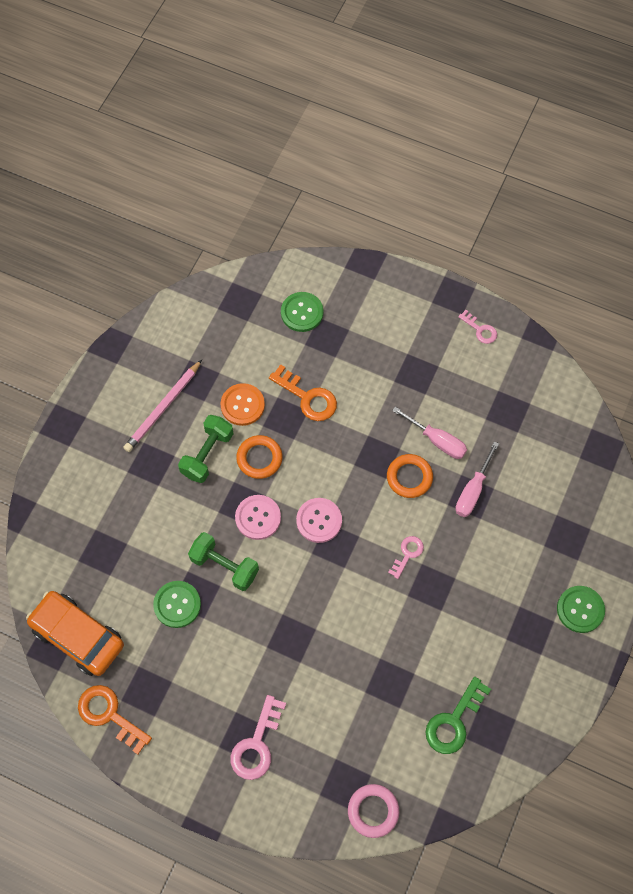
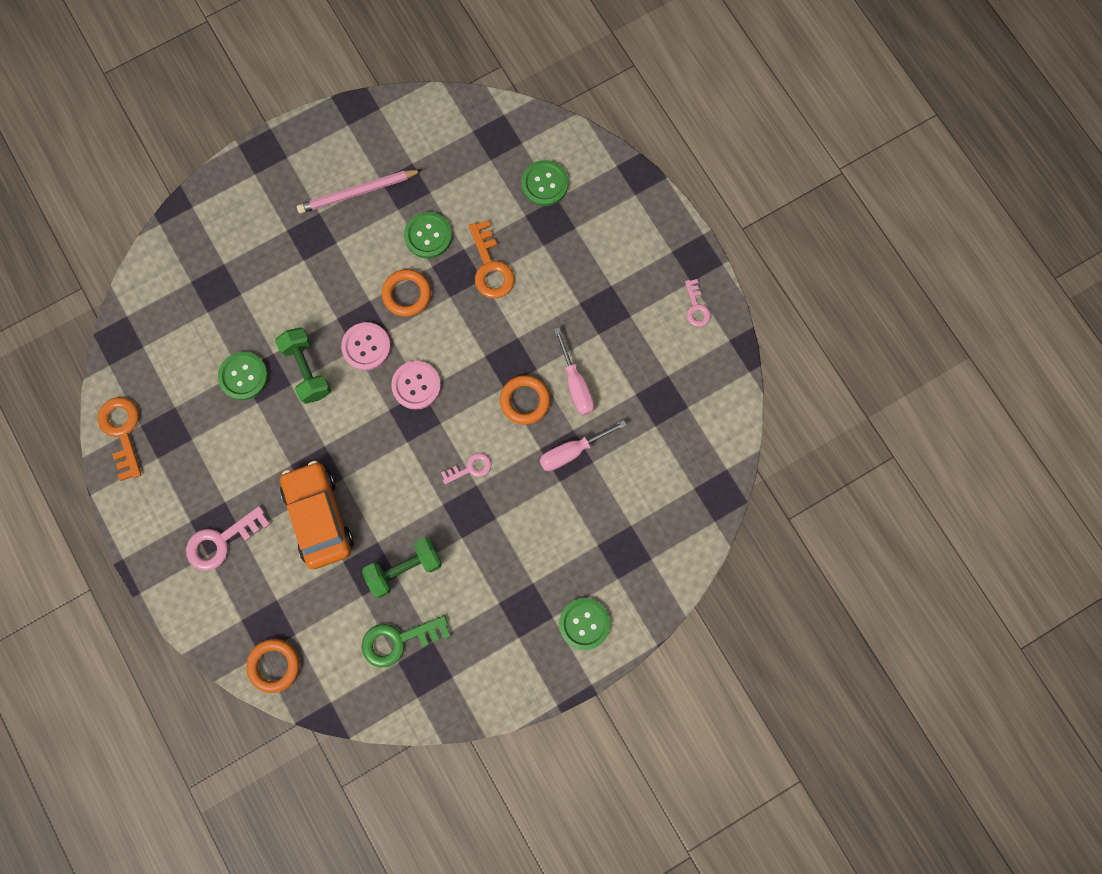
camera: 35 degrees right, 10 degrees up
(78, 636) = (144, 347): orange car -> orange car (319, 517)
(207, 454) = (365, 260): green dumbbell -> green dumbbell (404, 569)
(242, 405) = (428, 236): orange button -> green button
(373, 811) = (274, 665): pink ring -> orange ring

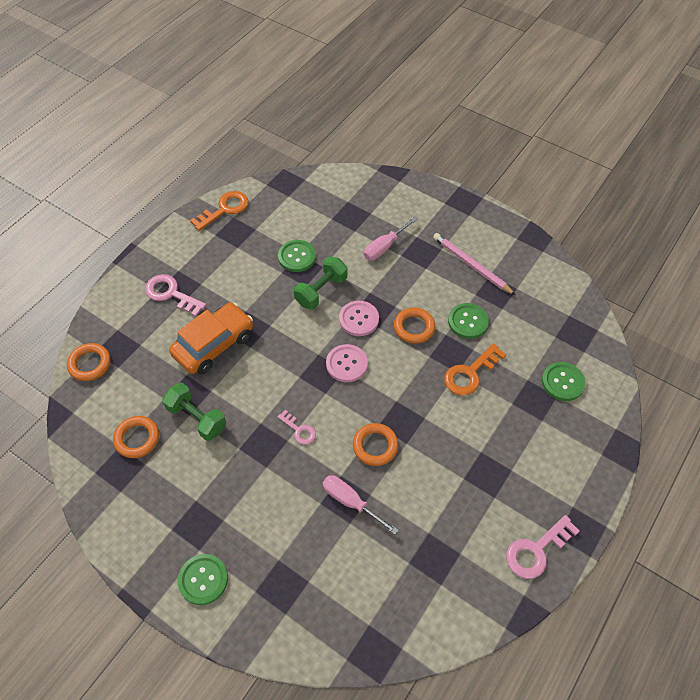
camera: 65 degrees right, 20 degrees down
(398, 640) = (137, 438): green key -> orange ring
(575, 384) = (410, 479): pink screwdriver -> pink screwdriver (385, 247)
(696, 307) = (536, 551): pink key -> pink key, size x1.68

